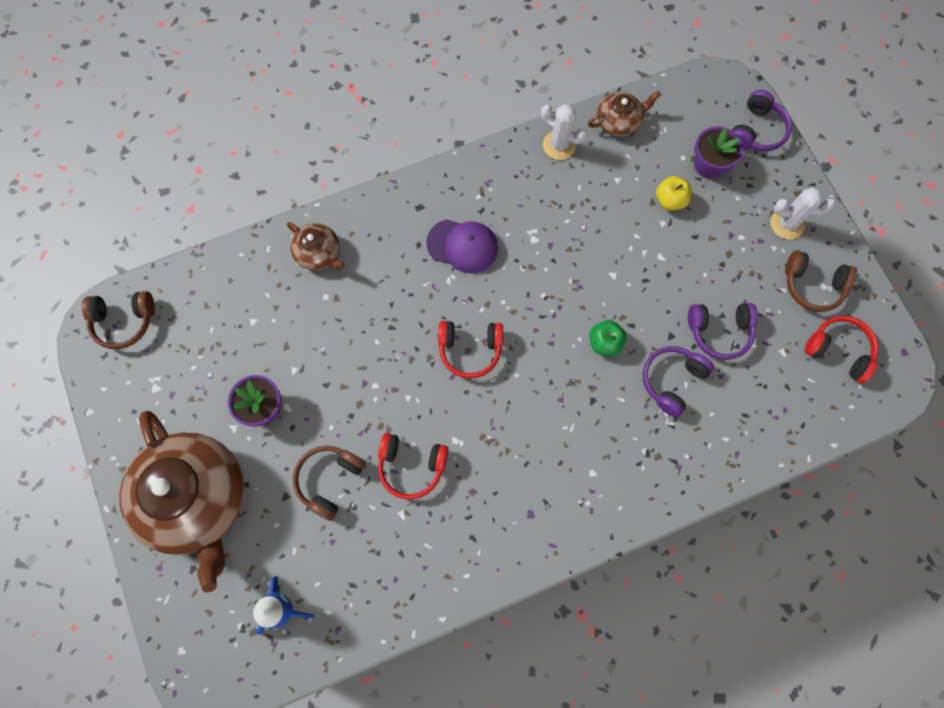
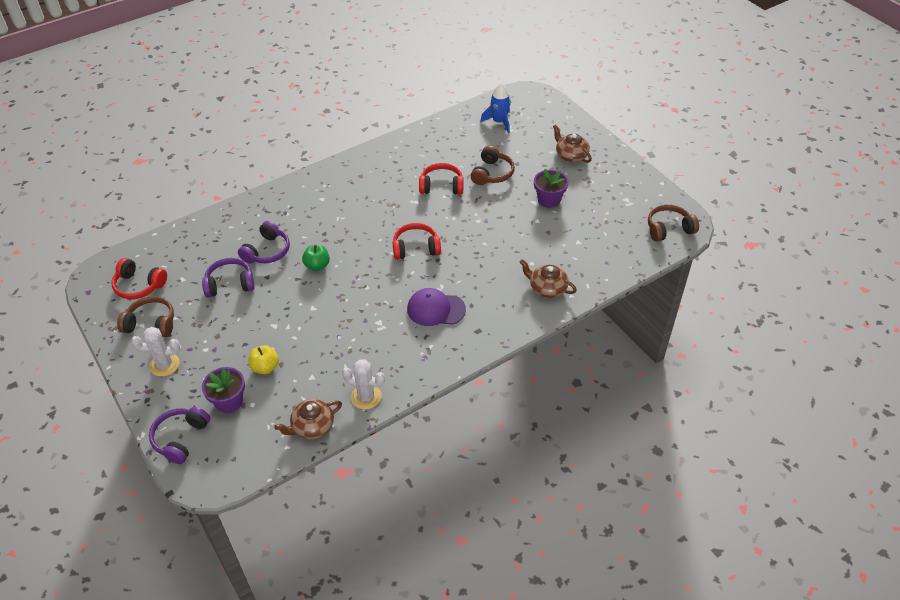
camera: 170 degrees right, 25 degrees down
(197, 498) = (571, 155): brown teapot -> brown teapot, size x0.46

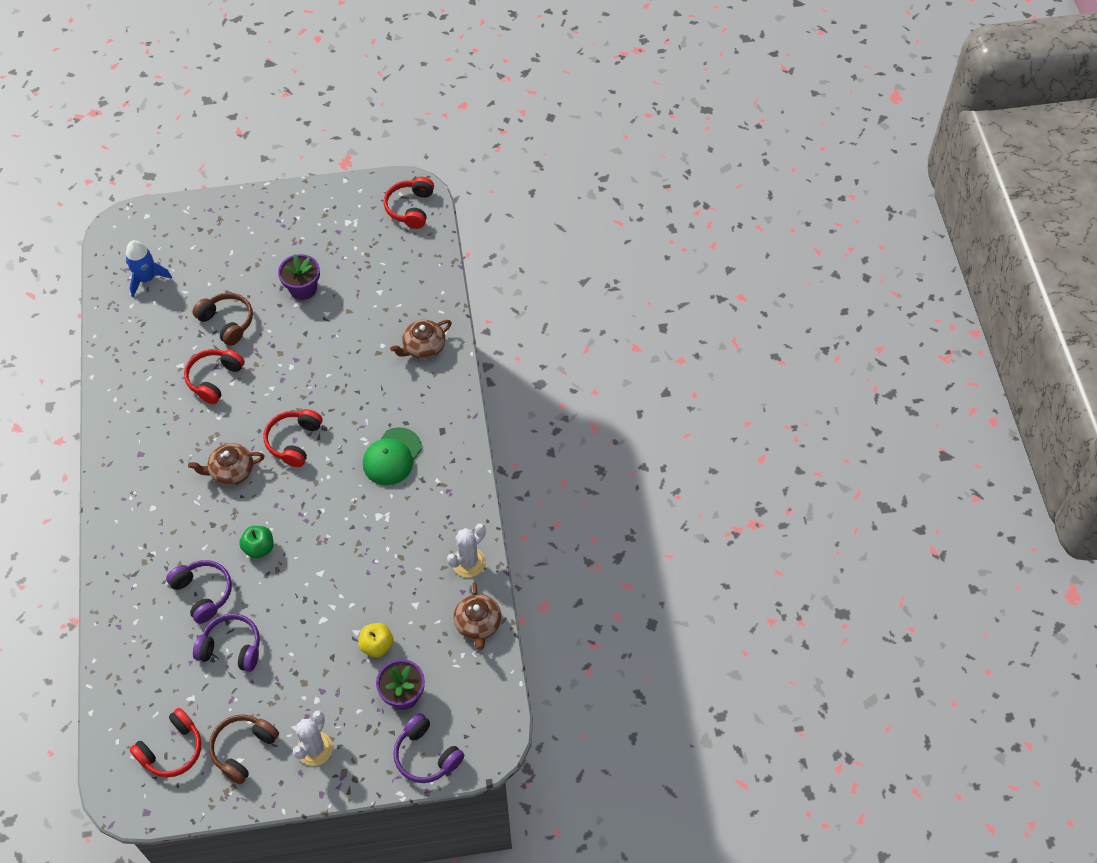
camera: 65 degrees left, 10 degrees up
(230, 284) = (231, 648): purple headphones -> purple headphones turned 90 degrees clockwise
(436, 309) = (392, 457): purple cap -> green cap
(571, 155) = (250, 237): brown teapot -> brown teapot (231, 471)
(668, 229) = (410, 208): brown headphones -> red headphones

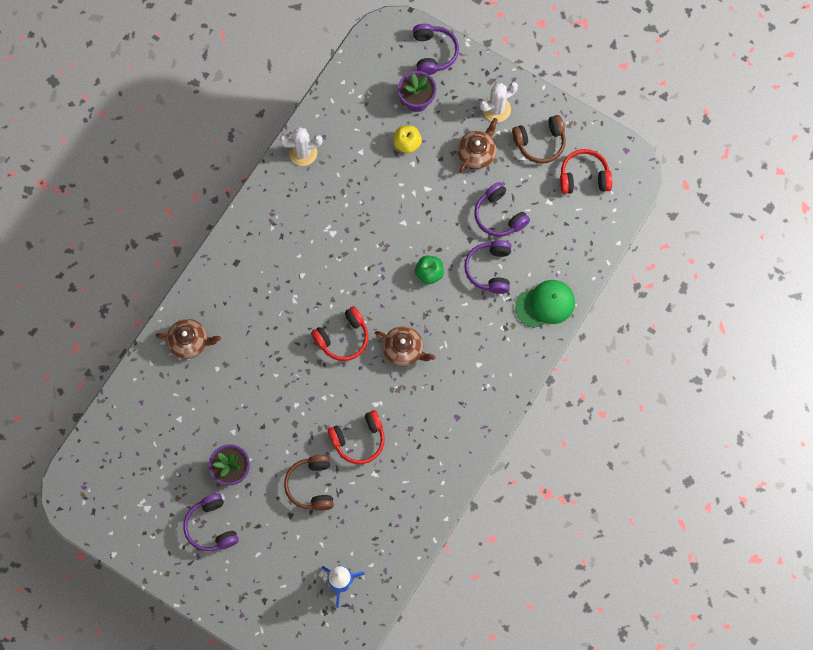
camera: 140 degrees left, 15 degrees up
(285, 244) = (211, 526): none -> purple headphones
(392, 457) = (286, 270): green cap -> green cap (545, 304)
(410, 208) = (88, 480): red headphones -> none
(478, 624) = (333, 107): brown teapot -> brown teapot (477, 153)

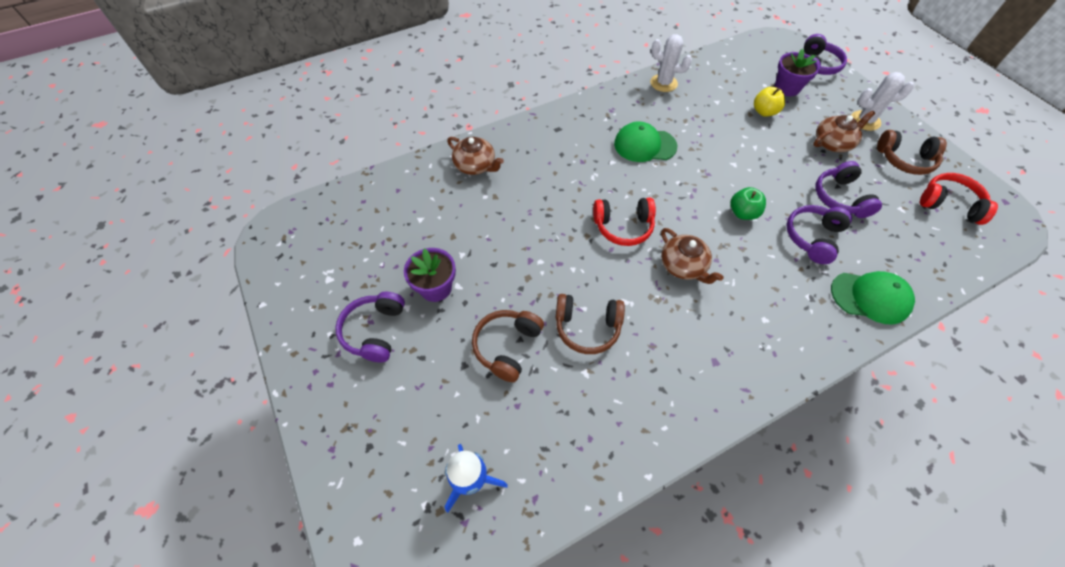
camera: 30 degrees right, 15 degrees down
(320, 241) = (645, 145): none -> green cap
(359, 439) = (587, 327): red headphones -> brown headphones

